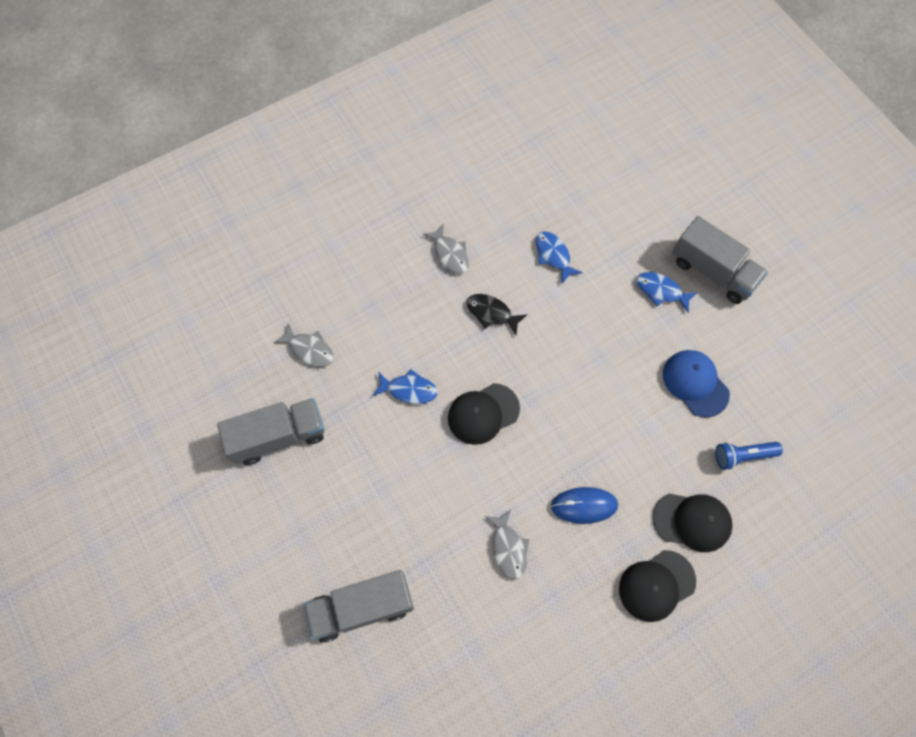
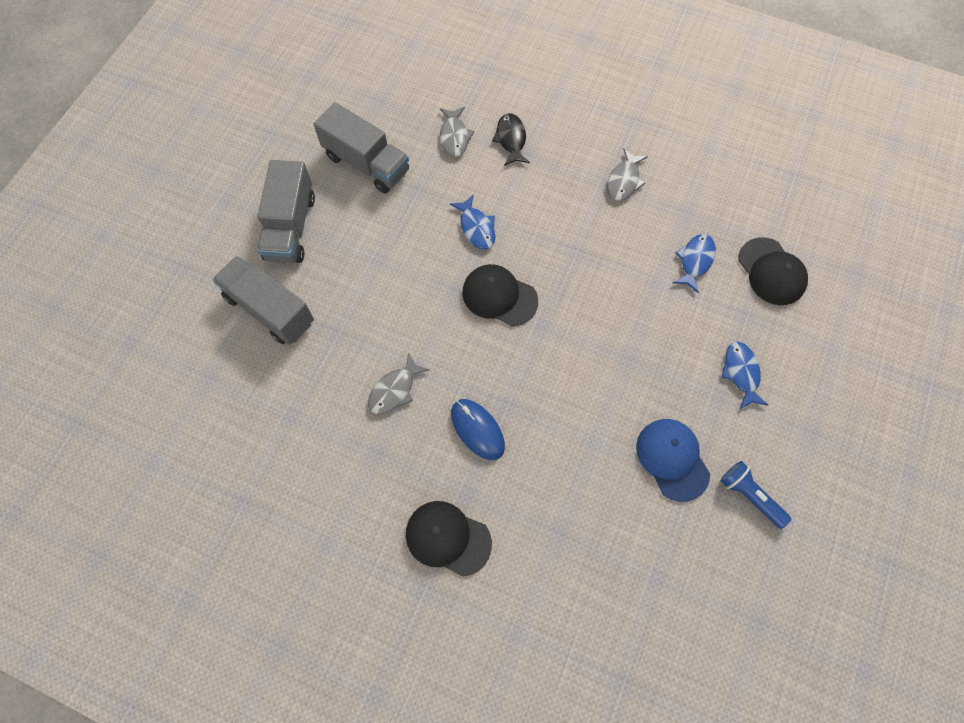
camera: 55 degrees right, 0 degrees up
(492, 313) = (597, 246): black fish -> black fish (511, 139)
(692, 521) = (532, 536): black cap -> black cap (771, 271)
(695, 383) = (672, 459): blue cap -> blue cap turned 45 degrees counterclockwise
(713, 271) = (804, 408): grey truck -> grey truck (290, 227)
(742, 456) = (633, 547): blue flashlight -> blue flashlight (749, 496)

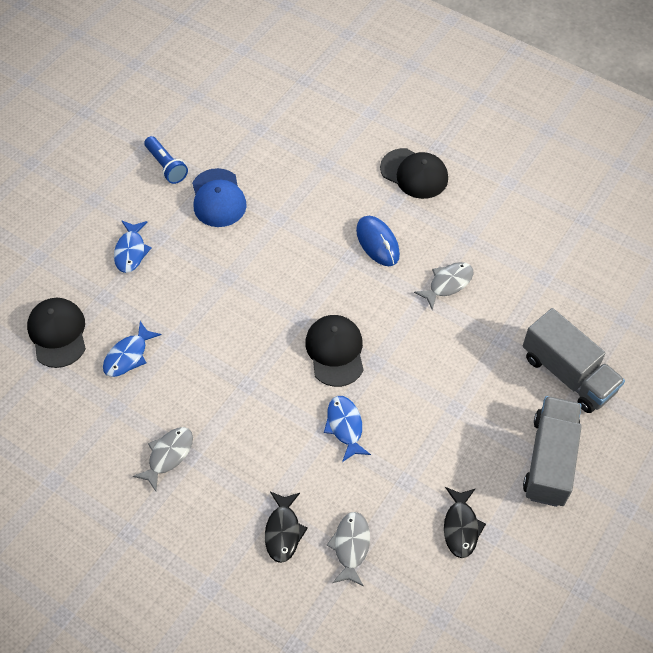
camera: 170 degrees left, 10 degrees down
(366, 163) = (461, 527): grey truck -> black fish
(499, 296) = (335, 351): black cap -> black cap turned 135 degrees counterclockwise

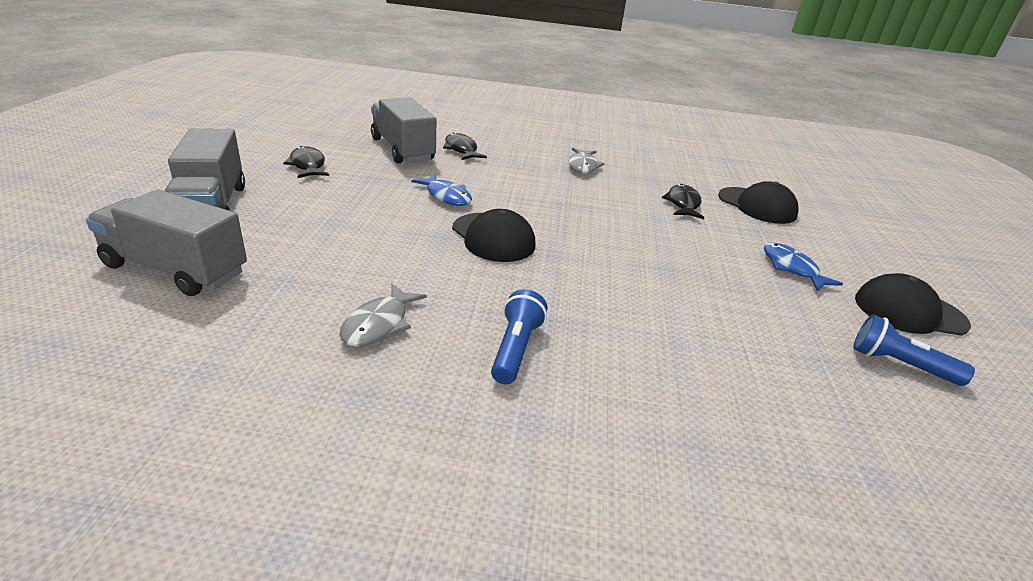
camera: 150 degrees right, 25 degrees down
(128, 355) = (683, 204): blue fish -> black fish
(218, 198) = (783, 344): blue cap -> none
(351, 546) = (402, 150): grey fish -> grey truck
(377, 242) = (515, 349): blue mouse -> blue flashlight
(414, 174) = (522, 488): black cap -> black cap (909, 311)

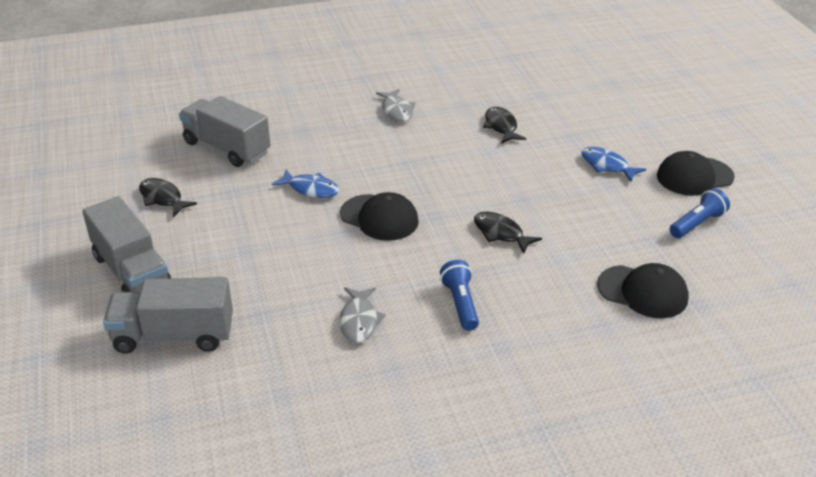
camera: 20 degrees left, 5 degrees up
(461, 149) = (278, 128): black fish -> black fish (501, 233)
(757, 206) = (558, 107): black cap -> black cap (642, 292)
(899, 365) = (697, 224): blue flashlight -> blue flashlight turned 135 degrees clockwise

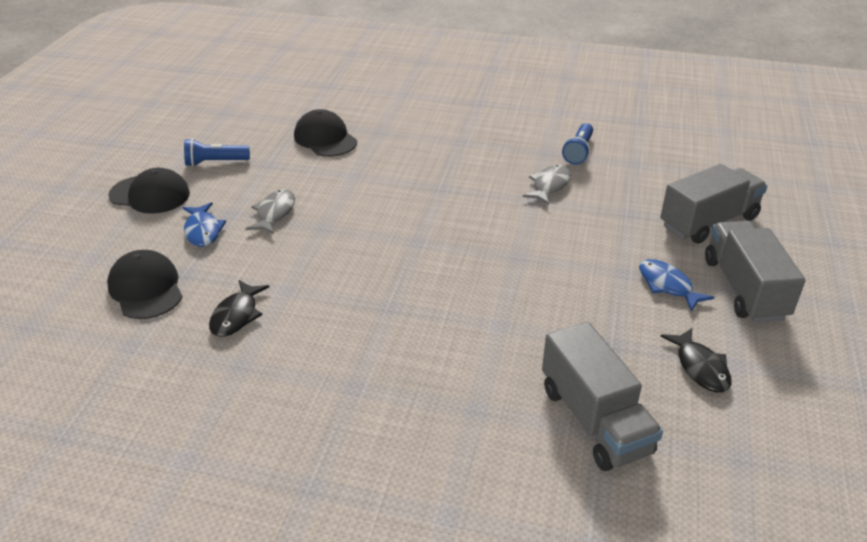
camera: 150 degrees left, 0 degrees up
(174, 336) = (708, 222): grey truck -> grey truck turned 60 degrees counterclockwise
(310, 189) = (519, 315): blue fish -> blue fish (667, 285)
(379, 218) = (470, 258): black cap -> black cap (146, 289)
(396, 111) = (327, 394): grey fish -> grey fish (274, 213)
(460, 304) = (463, 172): blue flashlight -> blue flashlight (578, 152)
(501, 233) = (376, 207): black fish -> none

